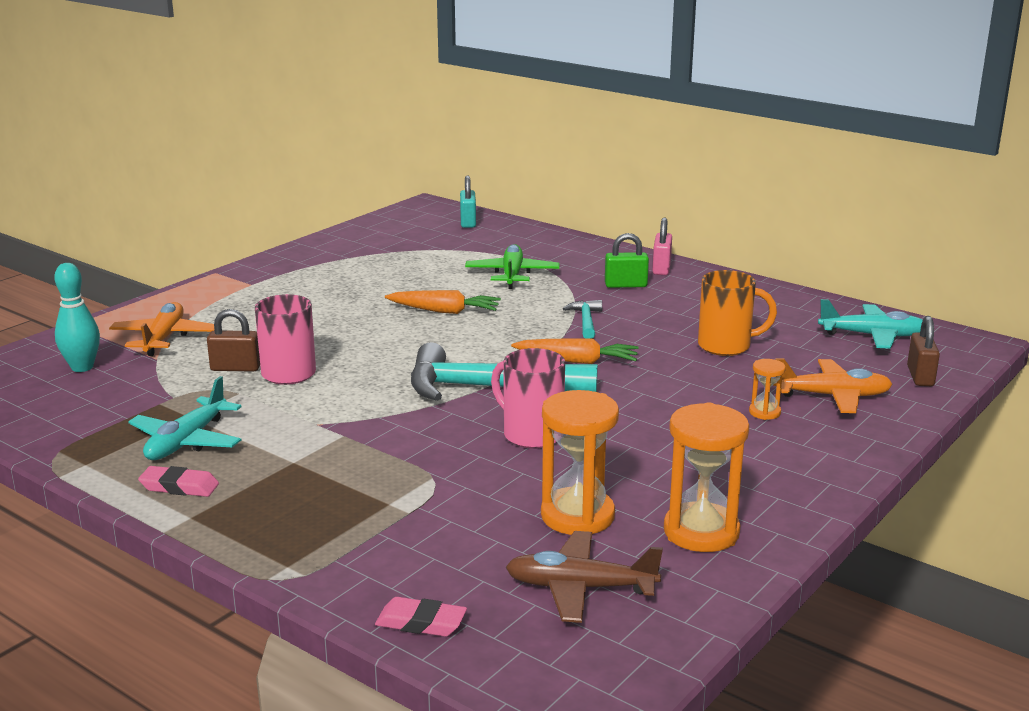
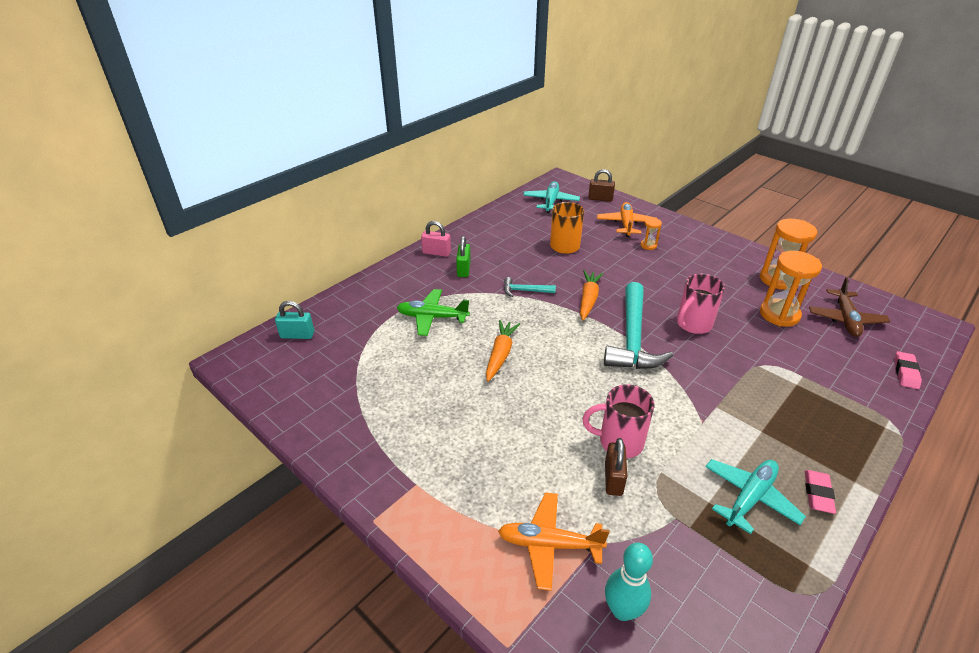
camera: 85 degrees left, 15 degrees up
(187, 441) = (749, 498): turquoise plane -> turquoise plane turned 75 degrees counterclockwise

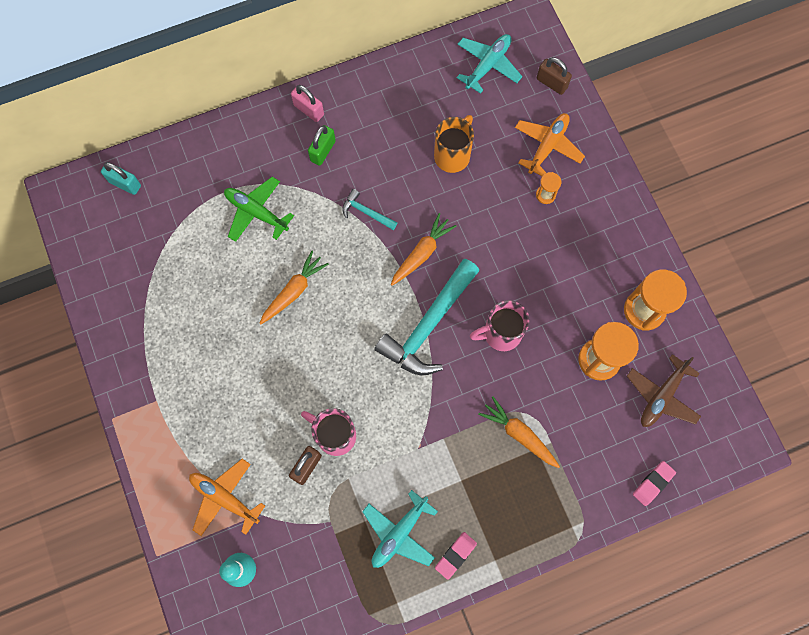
camera: 25 degrees right, 35 degrees up
(749, 498) = (399, 533): turquoise plane -> turquoise plane turned 150 degrees clockwise
(773, 380) = (519, 434): none -> orange carrot

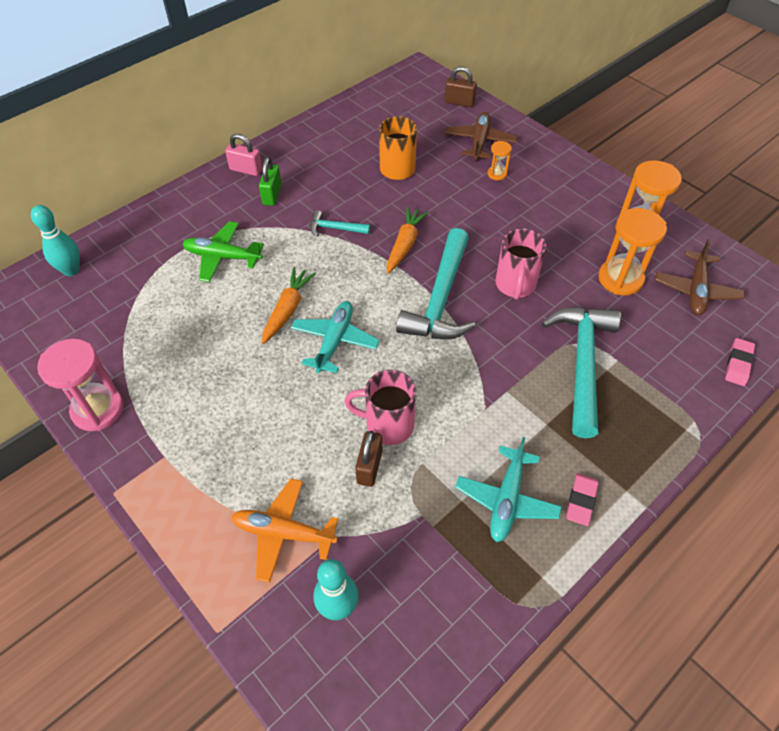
camera: 20 degrees left, 20 degrees down
(116, 339) = (98, 409): none -> pink hourglass
(125, 184) = (71, 270): turquoise padlock -> turquoise bowling pin
(488, 65) = (398, 104): turquoise plane -> turquoise plane (334, 341)
(500, 333) = (515, 285): pink mug -> pink mug turned 45 degrees counterclockwise
(519, 434) = (582, 363): orange carrot -> turquoise hammer
(547, 146) = (479, 142): orange plane -> brown plane

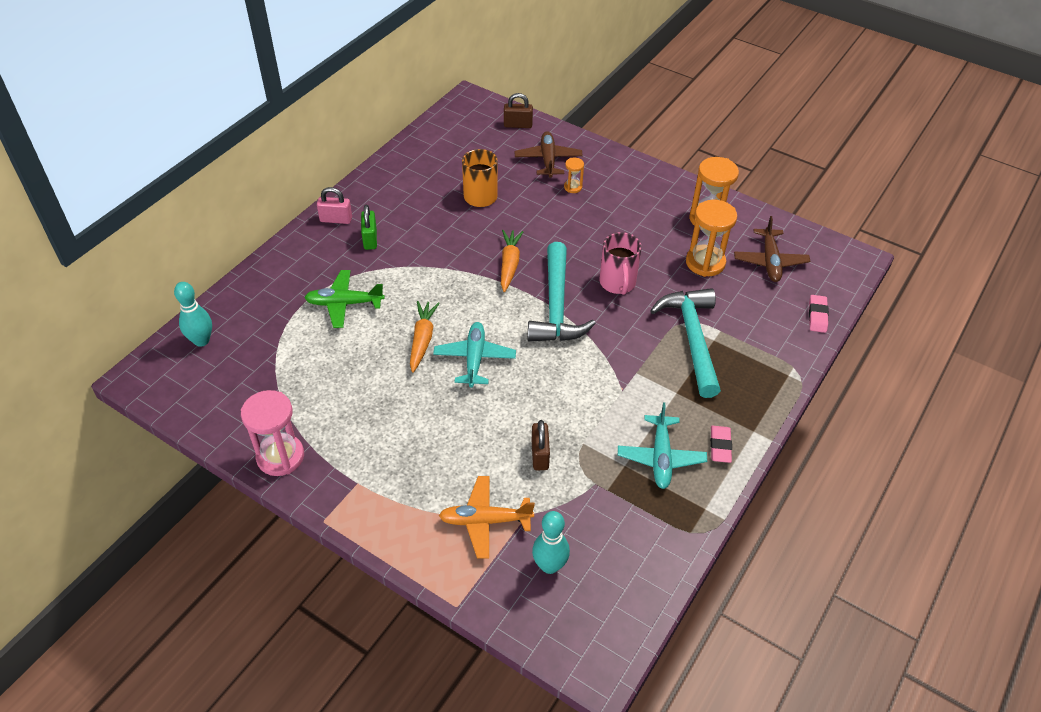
camera: 15 degrees left, 5 degrees down
(335, 228) = (440, 260): turquoise hammer -> none
(387, 425) = (544, 419): pink mug -> none

